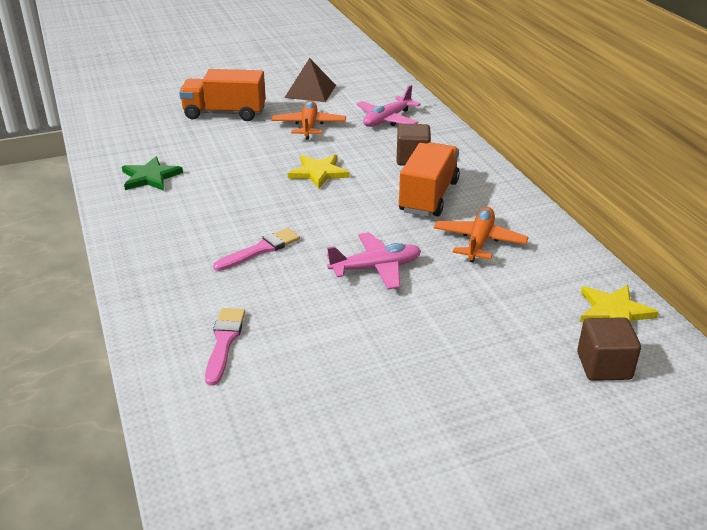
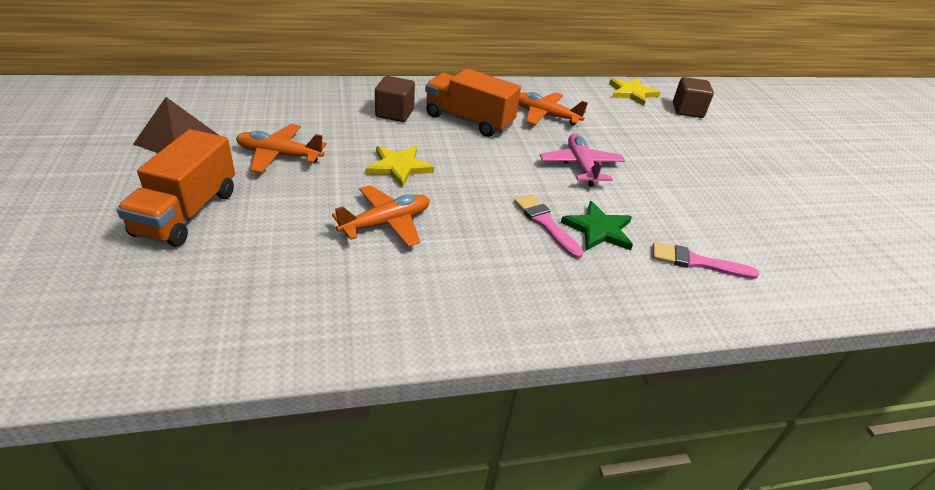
camera: 85 degrees left, 5 degrees up
(150, 177) = (349, 297): green star -> green star (599, 229)
(236, 178) = (386, 223): none -> orange plane
(387, 120) = (299, 109): pink plane -> none

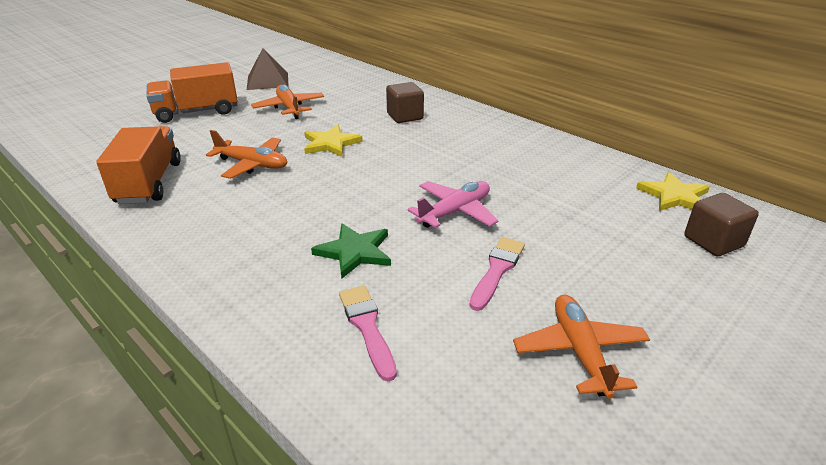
camera: 60 degrees right, 5 degrees down
(469, 120) = (446, 142): orange truck -> orange truck (149, 183)
(545, 115) = (520, 168): orange plane -> orange plane (580, 352)
(545, 223) = (330, 223): pink brush -> pink brush (497, 270)

